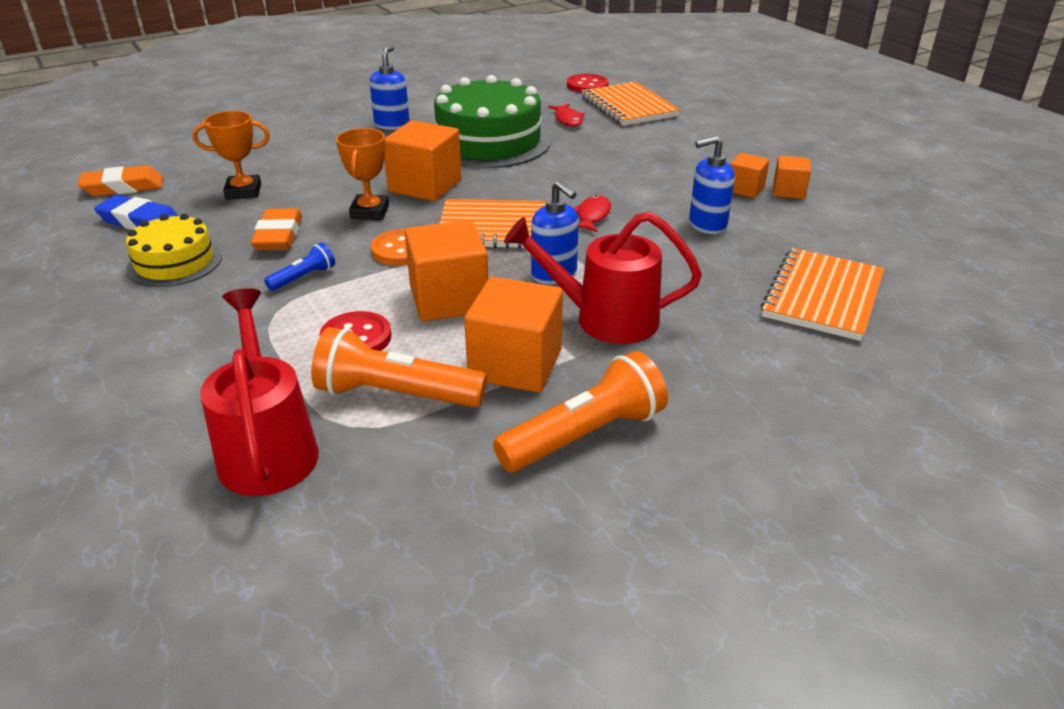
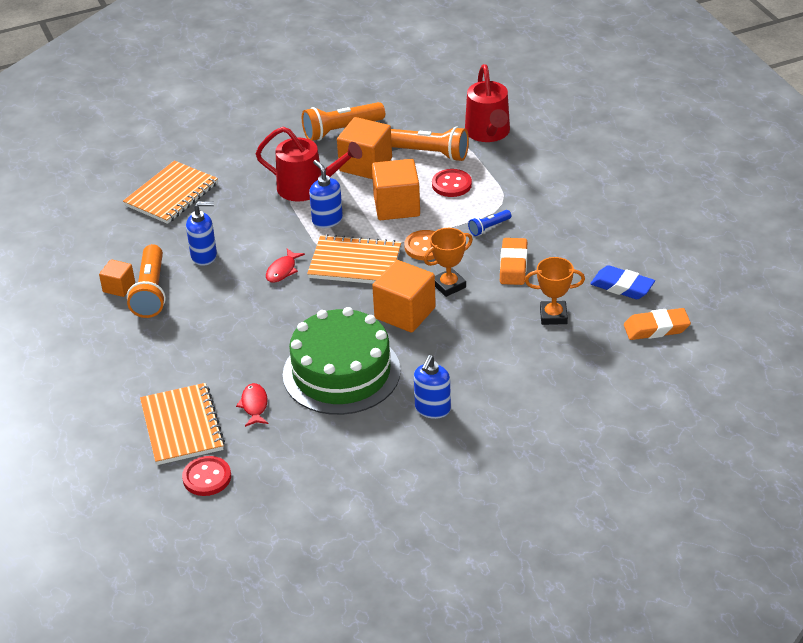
camera: 170 degrees left, 5 degrees up
(175, 262) = (578, 245): yellow cake -> none
(370, 212) = (449, 285): orange trophy -> orange trophy turned 45 degrees clockwise
(745, 189) = (151, 292): orange cube -> orange flashlight

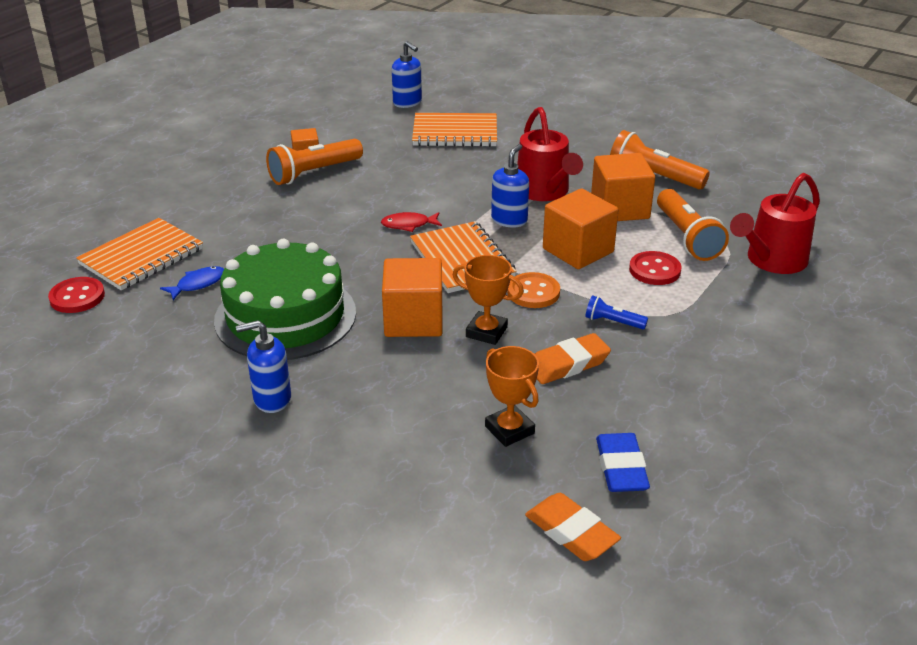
camera: 55 degrees right, 5 degrees down
(204, 256) = (388, 179): blue soap dispenser -> blue soap dispenser (407, 103)
(254, 405) = (198, 284): red fish -> blue fish

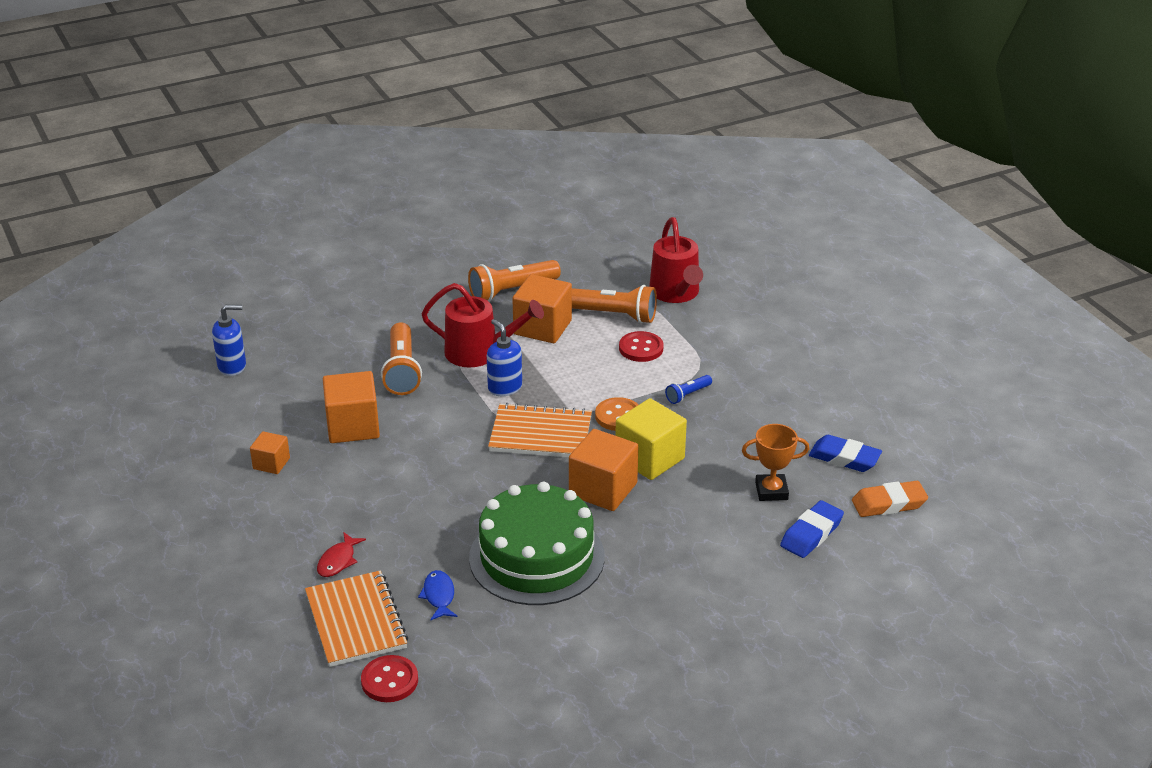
camera: 60 degrees left, 0 degrees up
(272, 399) = (646, 597): blue soap dispenser -> none
(314, 173) = (309, 468): orange flashlight -> orange flashlight (402, 370)
(408, 225) = (459, 443): red fish -> red fish (338, 561)
(455, 133) = (325, 361): orange notebook -> none
(461, 484) = (811, 534): none -> blue eraser
(486, 332) = (649, 458): orange trophy -> yellow cube
(568, 364) = (720, 436): orange eraser -> none
(578, 250) = (582, 372): orange cube -> orange cube (353, 426)

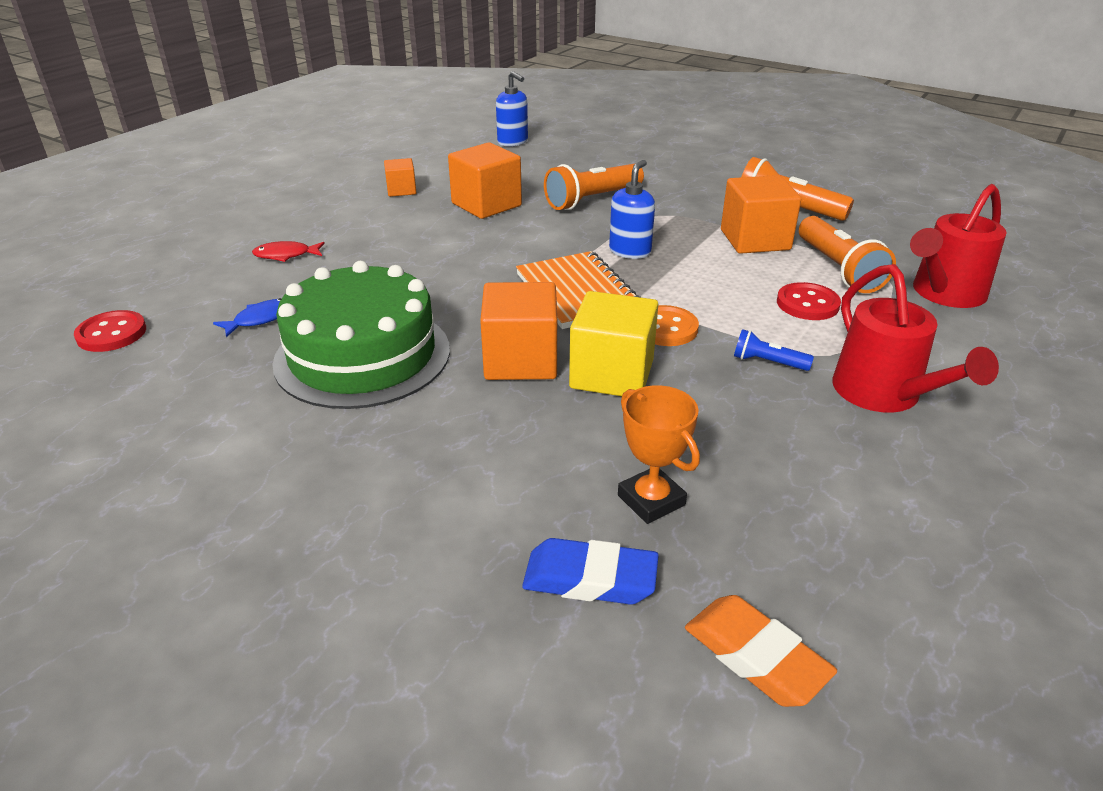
camera: 60 degrees right, 0 degrees up
(356, 621) = (199, 289): orange notebook -> none
(480, 353) = (668, 223): red watering can -> red watering can (884, 395)
(844, 458) = (811, 555): blue eraser -> none

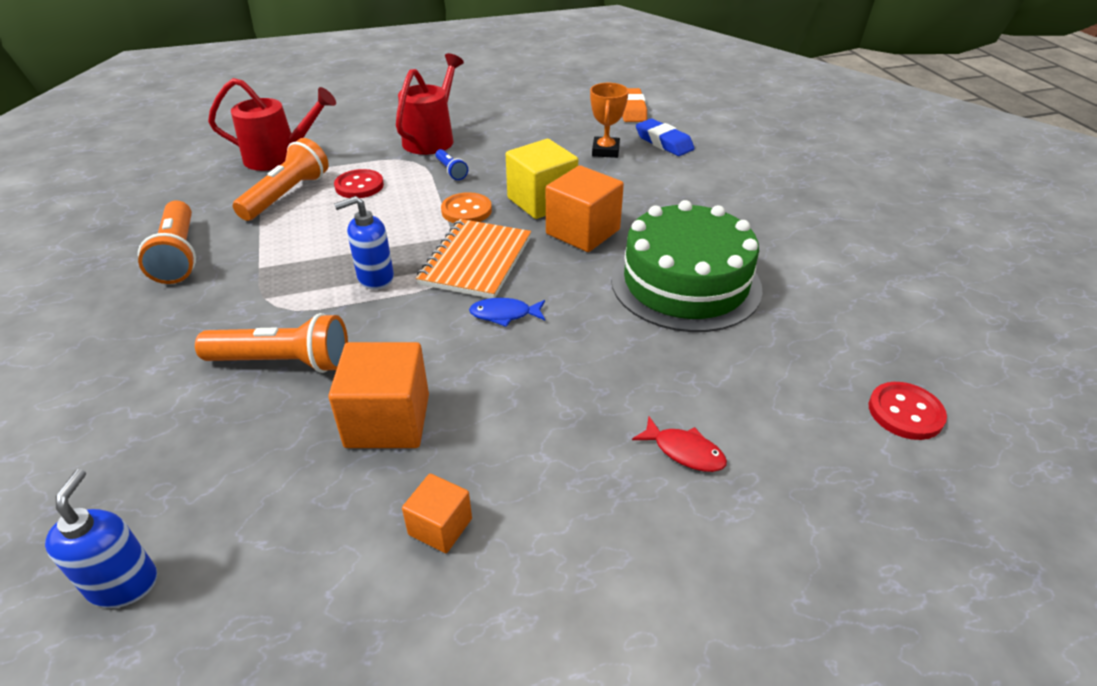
camera: 140 degrees left, 5 degrees up
(261, 319) = (751, 360): blue fish -> blue fish (504, 314)
(755, 240) = (274, 241): orange cube -> none

